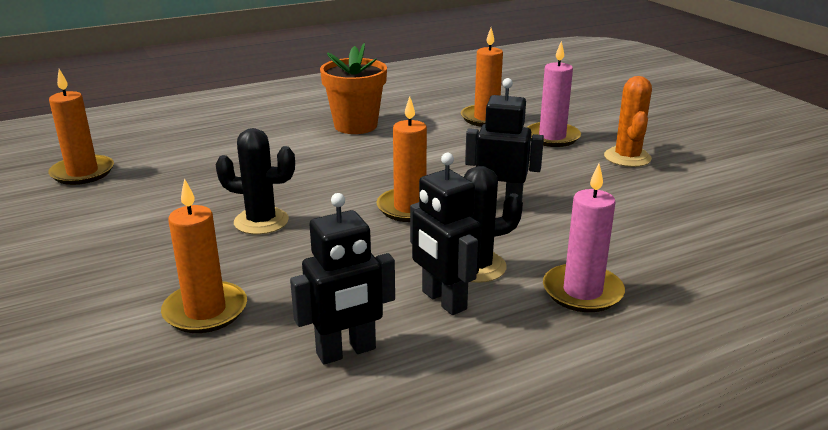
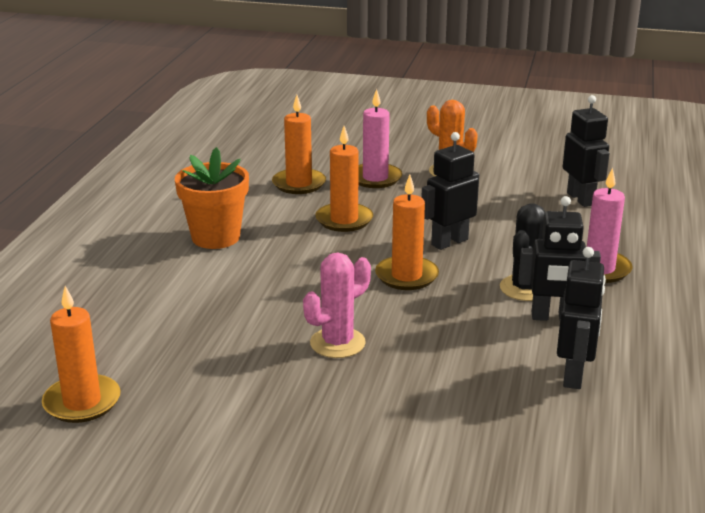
camera: 50 degrees left, 0 degrees up
(205, 311) = (452, 413): orange candle -> orange candle (344, 220)
(261, 221) = (337, 343): black cactus -> pink cactus
(709, 231) = (581, 199): none -> black robot

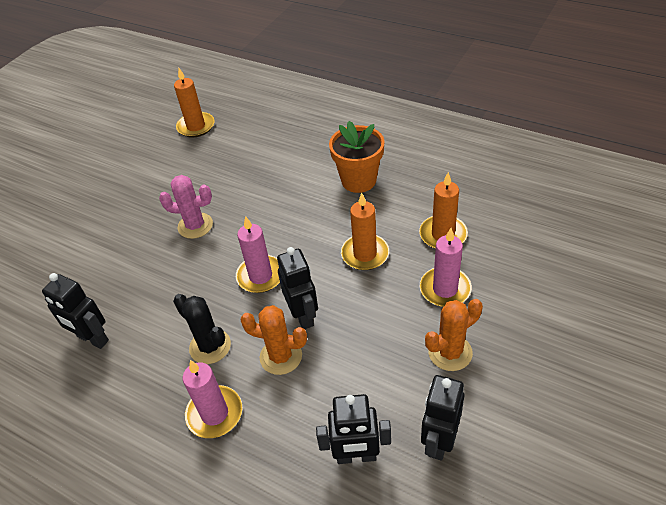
camera: 110 degrees right, 20 degrees up
(337, 343) = (195, 226): pink cactus -> pink cactus turned 60 degrees counterclockwise
(406, 276) = (260, 276): orange candle -> pink candle
(508, 246) = (281, 356): none -> orange cactus
(553, 317) = (163, 351): black robot -> black robot (439, 441)

